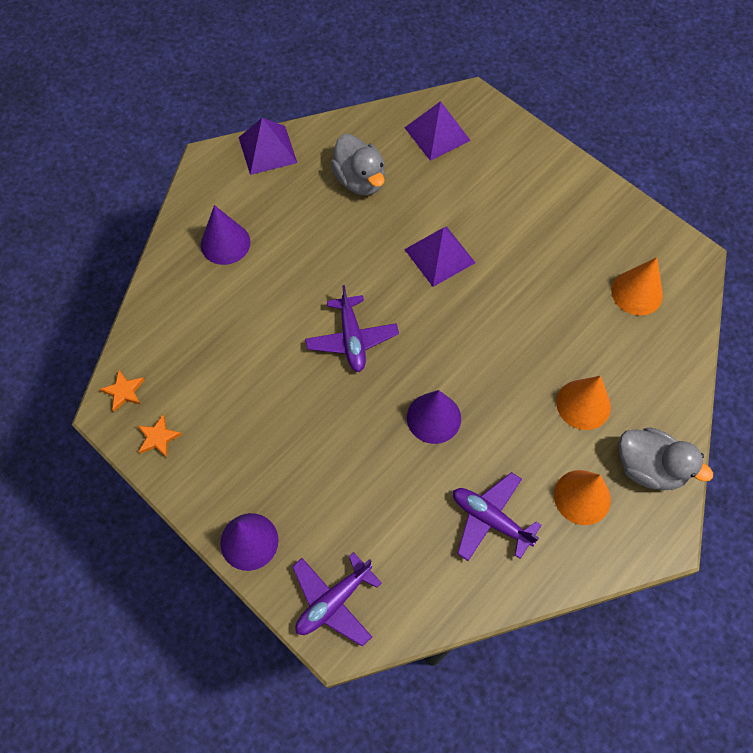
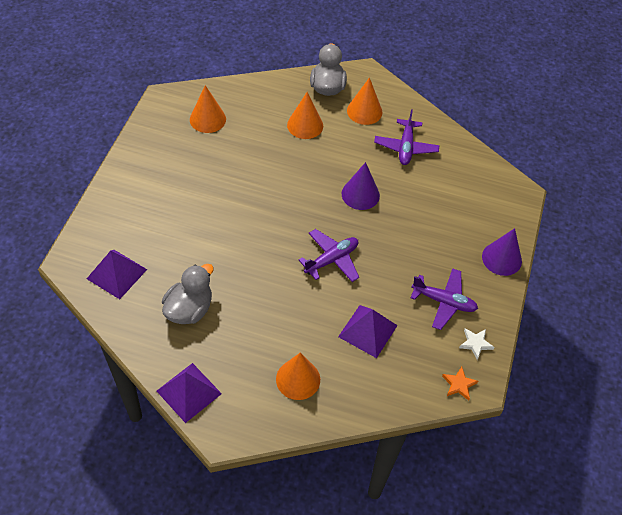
camera: 120 degrees left, 10 degrees down
(158, 438) = (475, 343): orange star -> white star
(225, 243) = (298, 379): purple cone -> orange cone
(333, 601) = (503, 203): purple plane -> purple plane (444, 302)
(440, 256) = (234, 232): purple pyramid -> purple pyramid (367, 331)

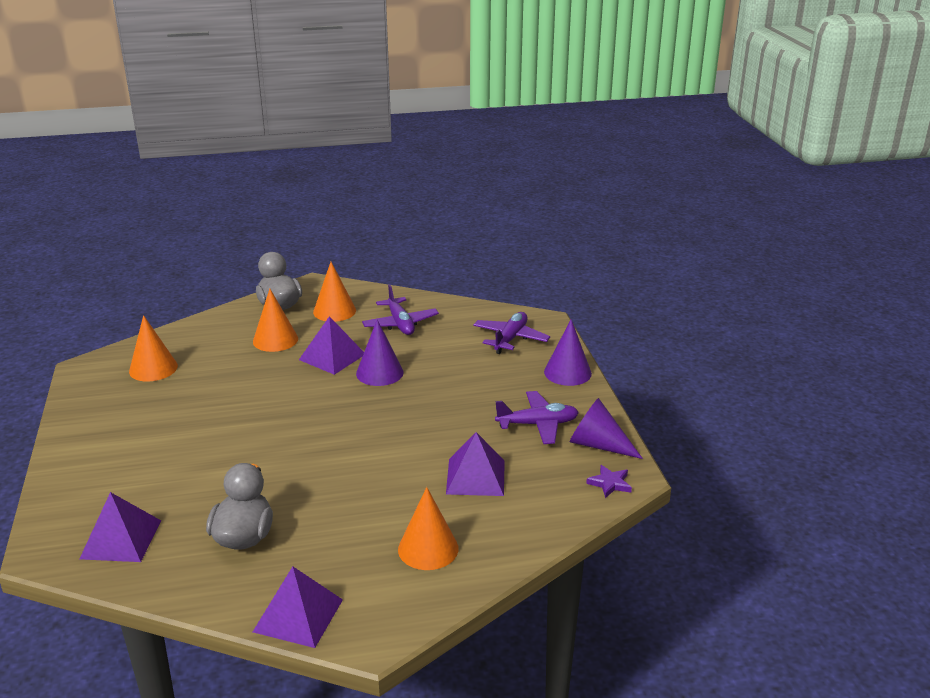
camera: 25 degrees left, 25 degrees down
(331, 259) = (388, 433): purple plane -> purple plane (510, 339)
(336, 162) = (332, 356): none -> purple pyramid
(459, 384) = (610, 483): orange star -> purple star
(475, 343) = (598, 445): white star -> purple cone

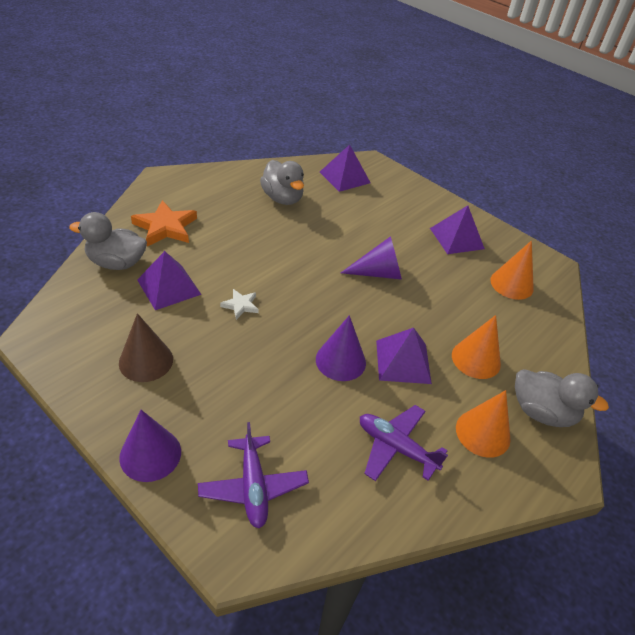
camera: 140 degrees right, 15 degrees up
(298, 615) = (210, 175): purple pyramid -> purple pyramid (456, 238)
(420, 437) = (240, 305): none -> white star
(428, 549) = (165, 227): orange cone -> orange star
(514, 522) = (117, 263): none -> grey duck
(538, 424) = (146, 361): purple plane -> brown cone
(598, 445) = (75, 360): purple cone -> purple cone (378, 273)
(610, 483) = (51, 322): purple star -> none

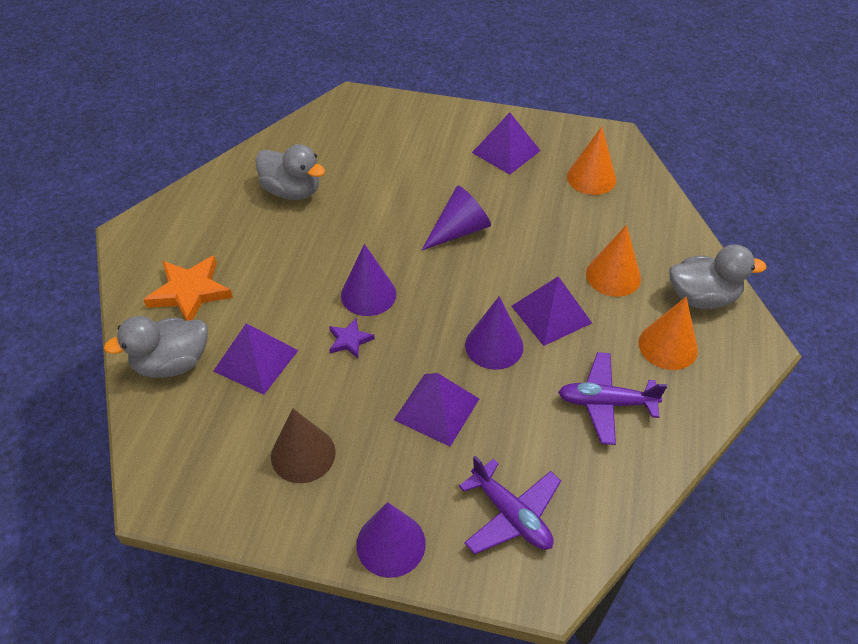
camera: 25 degrees left, 5 degrees up
(240, 305) = (350, 340): white star -> purple star
(278, 283) = (368, 294): none -> purple cone
(344, 177) = (339, 132): purple pyramid -> purple pyramid (437, 409)

